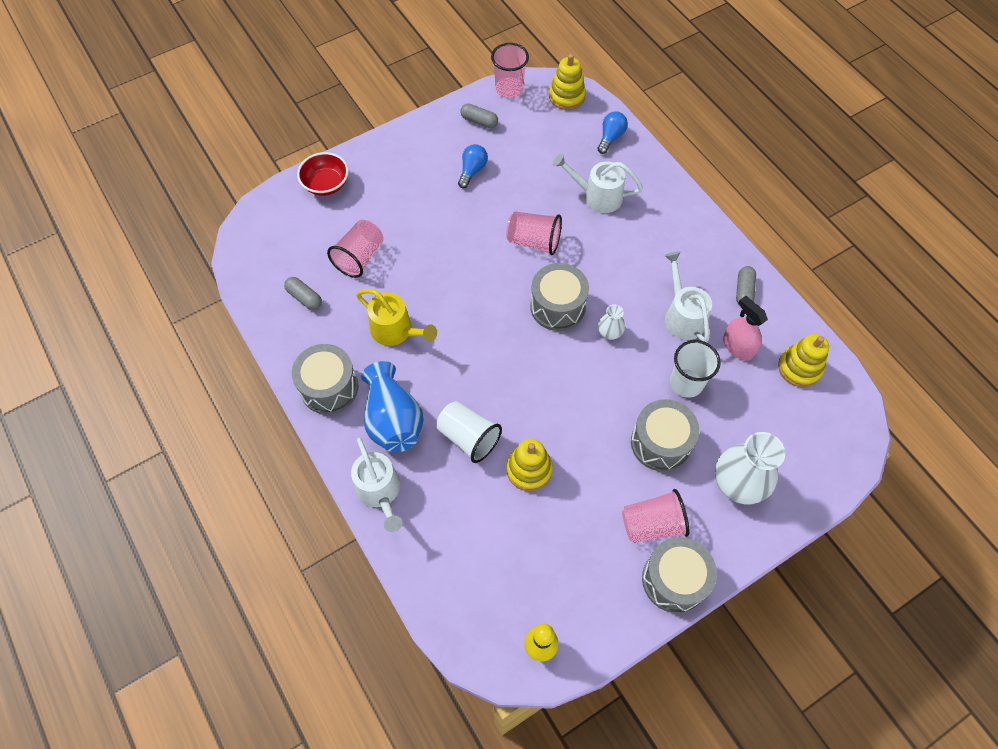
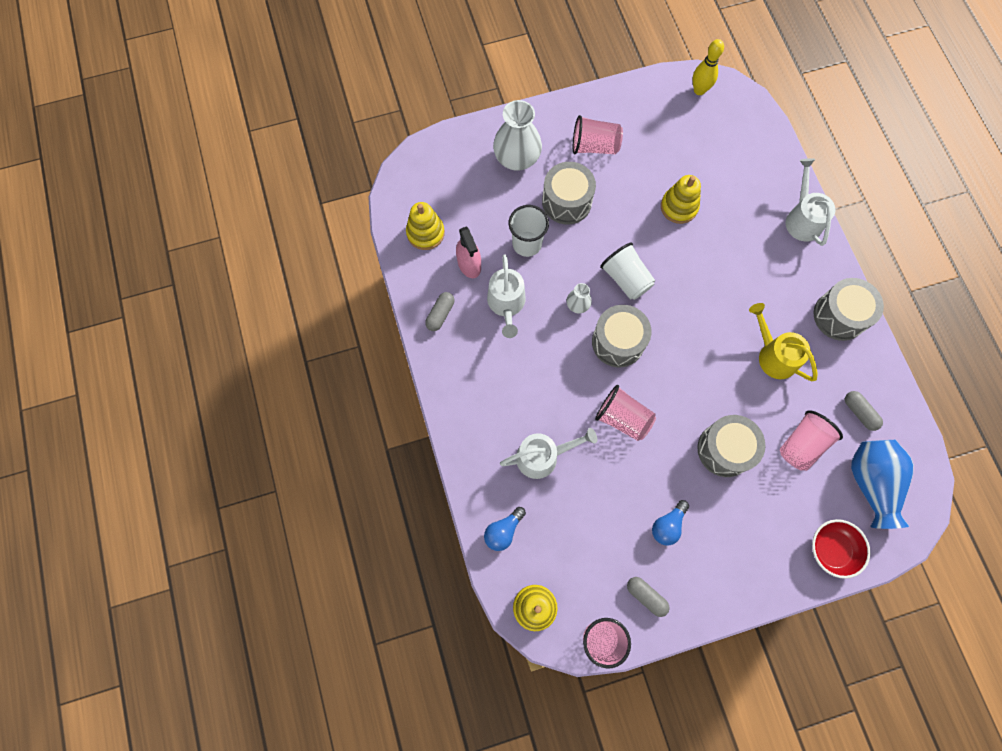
camera: 165 degrees left, 10 degrees up
(393, 420) = (785, 273): blue vase -> blue vase (871, 483)
(468, 437) = (723, 243): white cup -> white cup (626, 279)
(597, 196) = (543, 456): white watering can -> white watering can turned 45 degrees counterclockwise
(674, 580) = (591, 108): grey drum -> grey drum (724, 449)

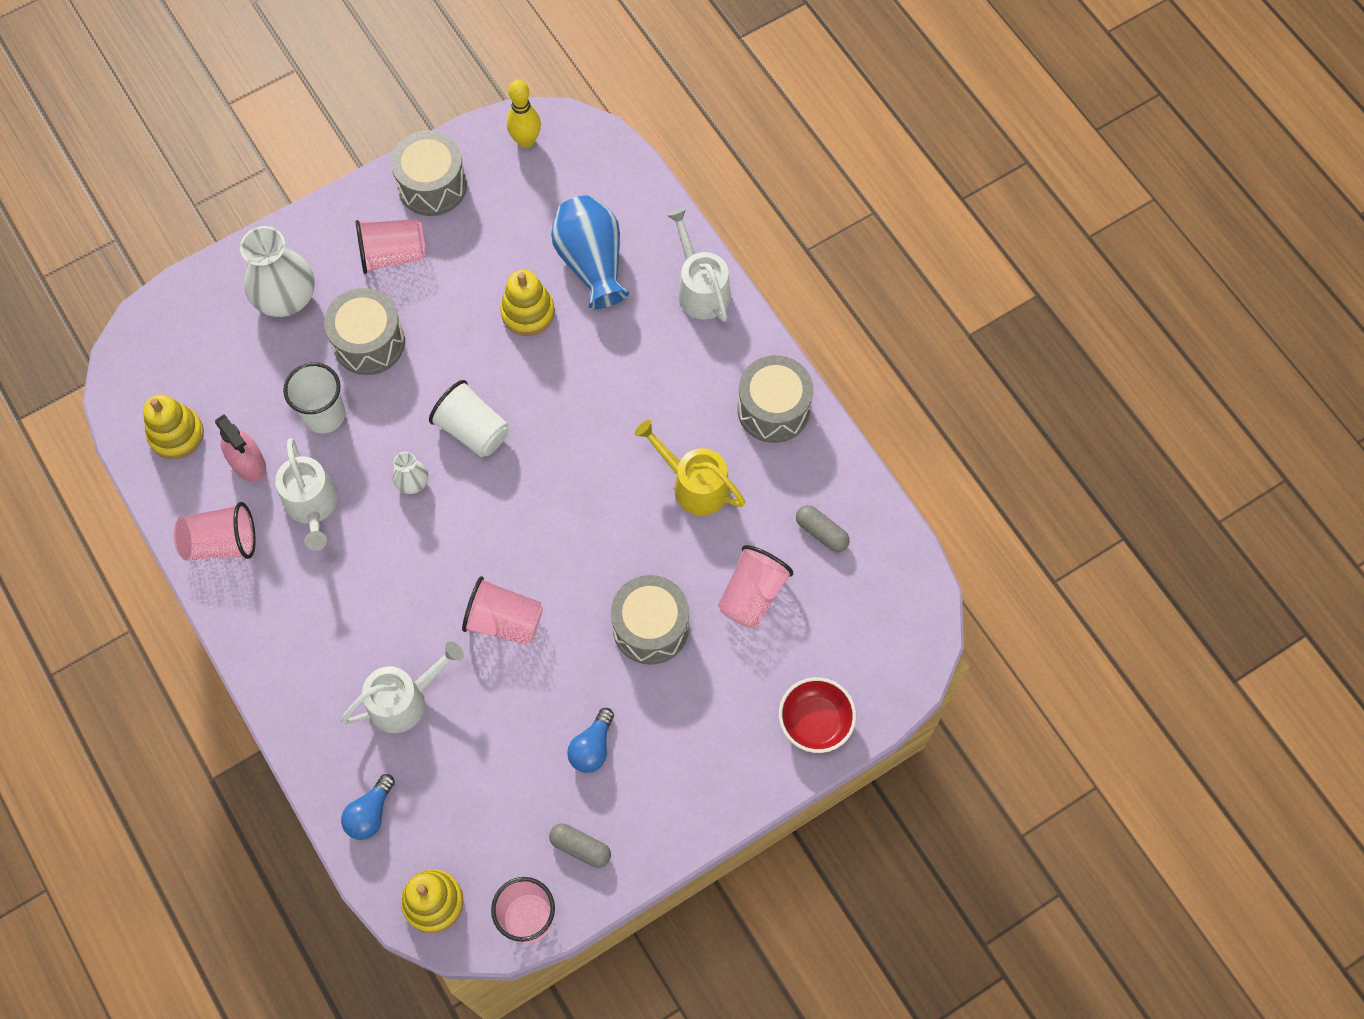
camera: 15 degrees left, 5 degrees down
(440, 314) = (221, 543): grey capsule -> pink cup
(618, 342) = (478, 519): grey drum -> grey drum (432, 186)
(871, 483) = (852, 621): blue vase -> blue vase (592, 263)

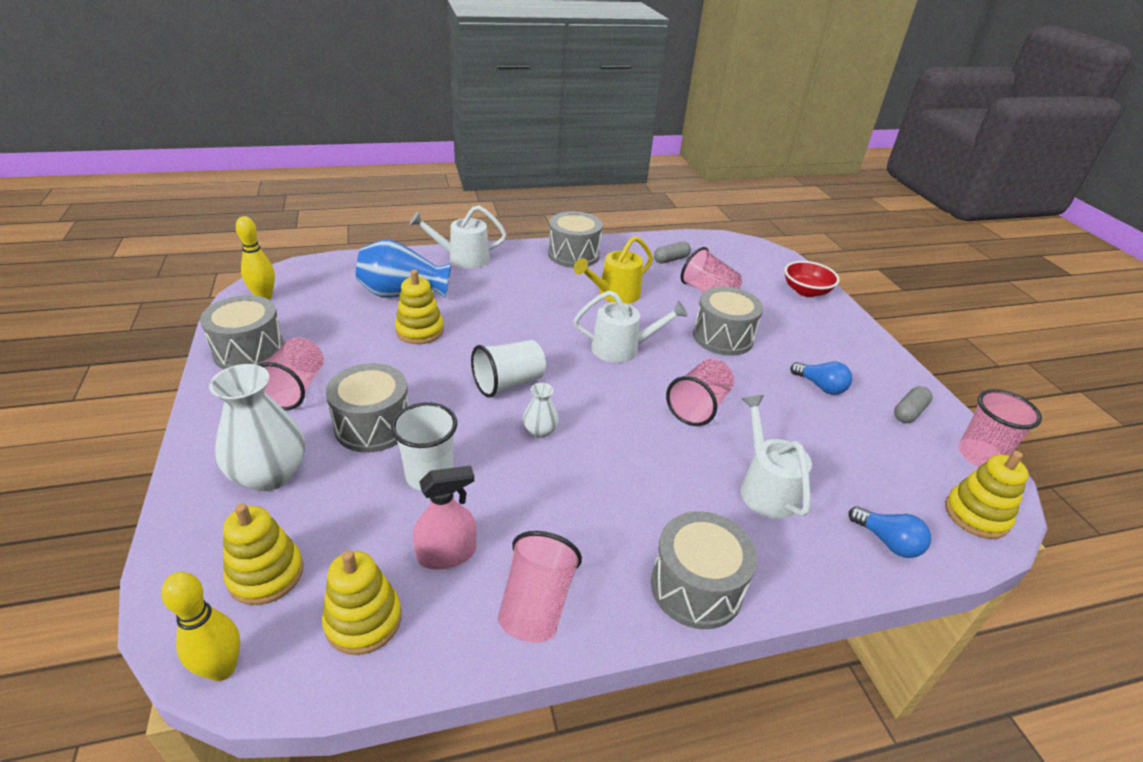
camera: 75 degrees left, 30 degrees down
(120, 371) = (222, 668): none -> yellow bowling pin
(194, 353) = (266, 574): none -> yellow stacking toy
(271, 655) = (696, 587): none -> grey drum
(312, 506) = (529, 509): white watering can -> white watering can (622, 349)

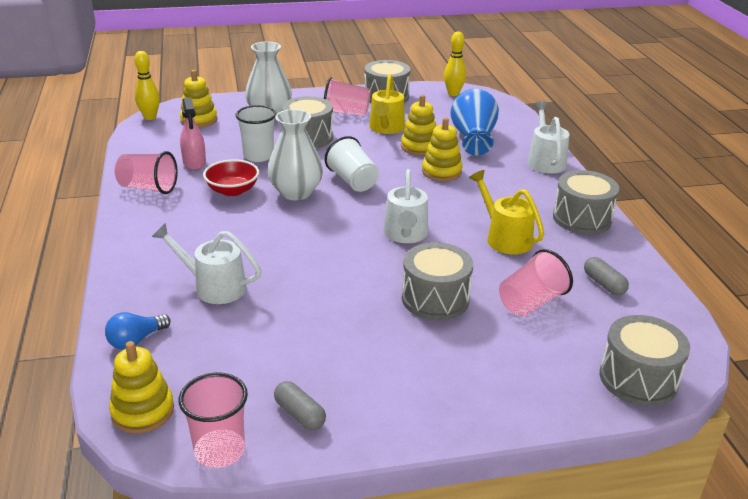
camera: 95 degrees right, 5 degrees down
(360, 354) = (386, 128): none -> yellow watering can
(363, 620) = (160, 144): yellow stacking toy -> yellow stacking toy (441, 172)
(540, 431) = (296, 192): white vase -> white vase, size x2.03
(696, 587) = (135, 241): grey drum -> grey drum (638, 379)
(698, 407) = (319, 267): pink cup -> none
(765, 487) = (213, 287): white watering can -> white watering can turned 150 degrees counterclockwise
(806, 291) = (564, 392): red bowl -> red bowl (232, 190)
(820, 386) = (348, 353): blue light bulb -> none

